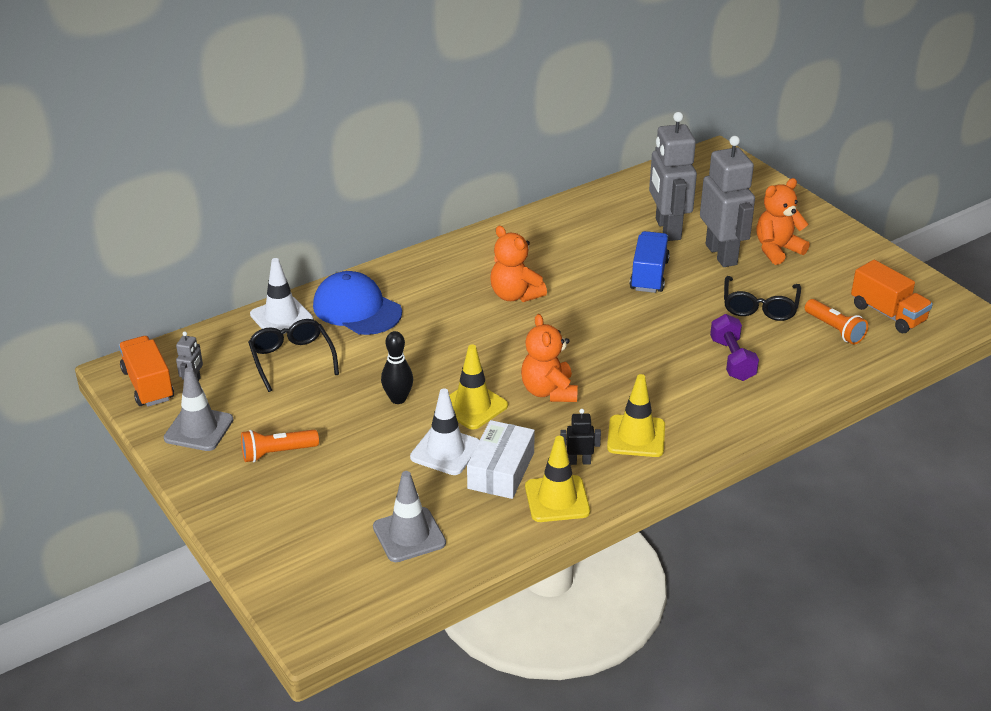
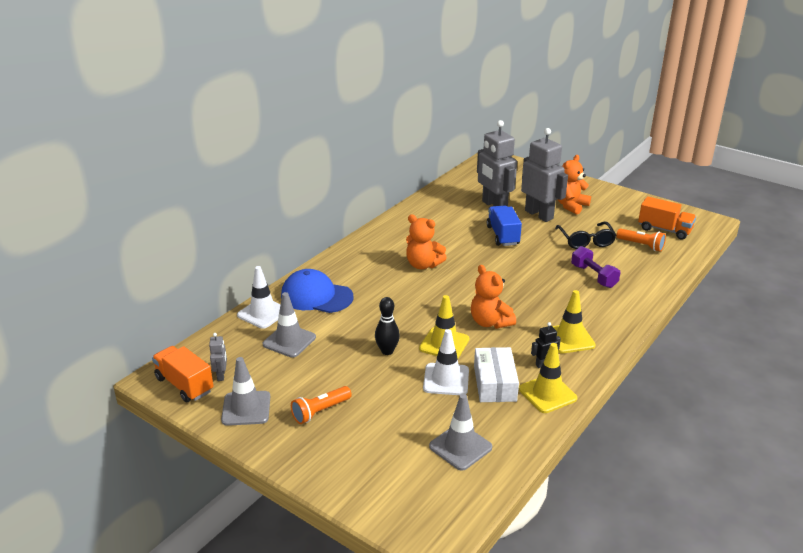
camera: 20 degrees left, 5 degrees down
(292, 359) = (289, 341): black glasses -> grey traffic cone

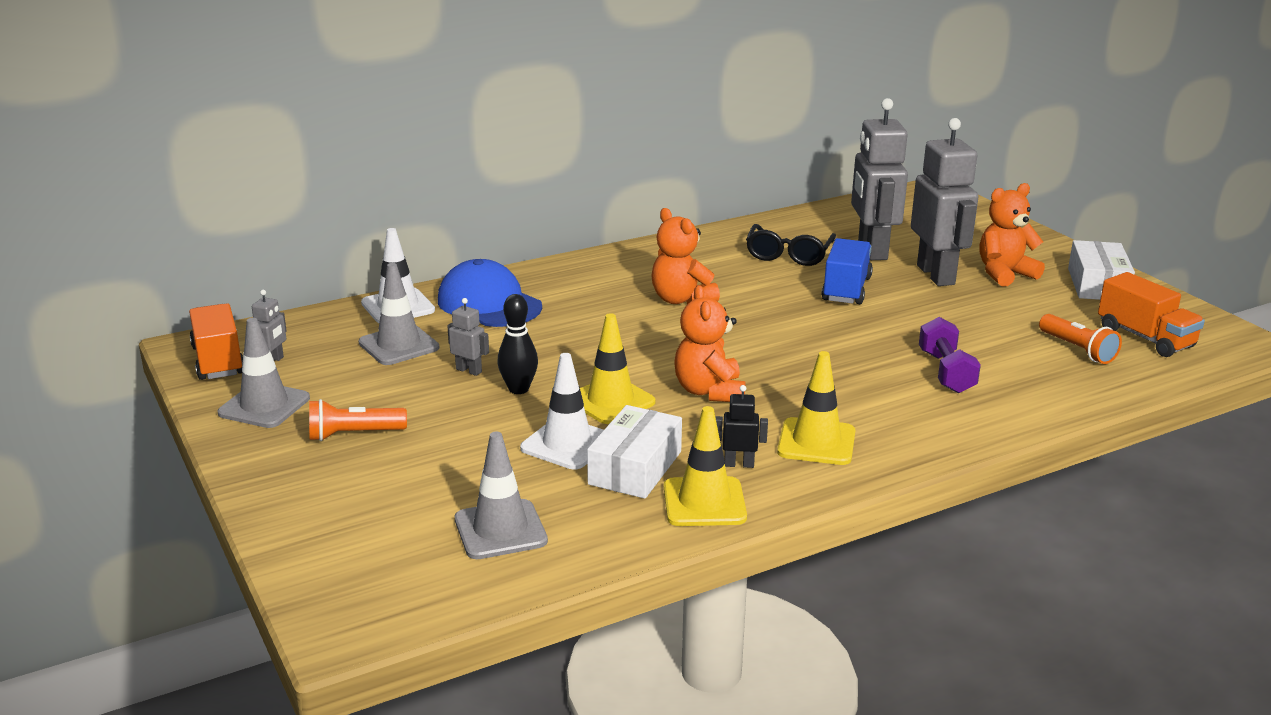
camera: 25 degrees right, 5 degrees down
(347, 346) = (469, 370): none -> grey robot
(586, 241) = (982, 324): black glasses -> black glasses (788, 255)
(618, 202) = (1097, 284): none -> white box

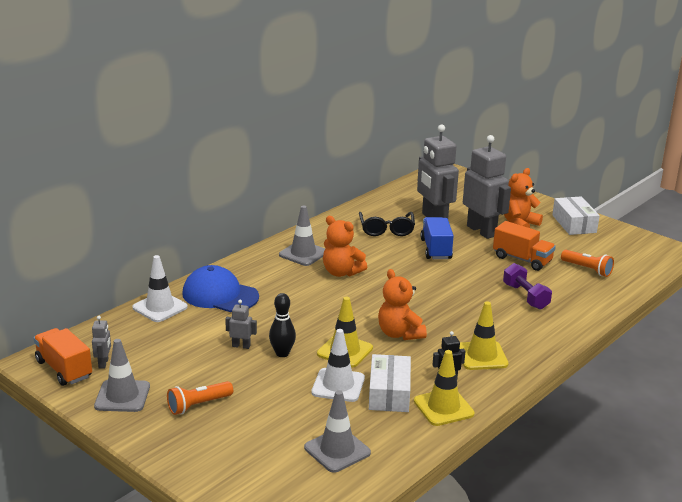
camera: 20 degrees left, 0 degrees up
(399, 345) = (181, 336): grey traffic cone -> grey traffic cone (303, 254)
(1145, 338) = (618, 255): orange truck -> orange truck (522, 259)

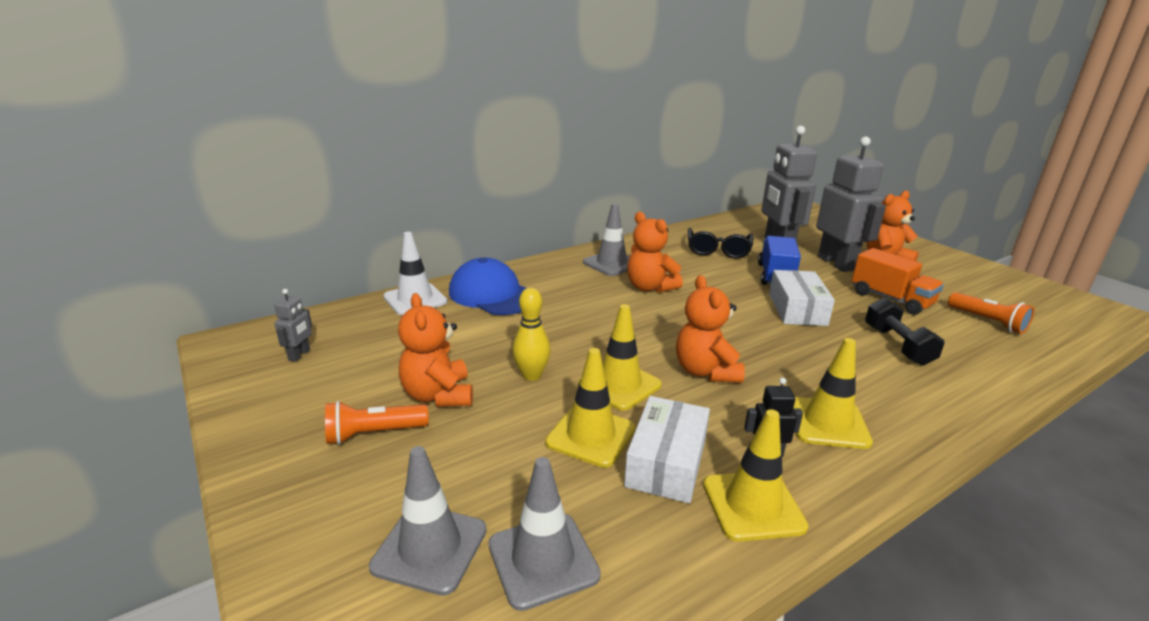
camera: 15 degrees right, 0 degrees up
(64, 369) = (247, 355): orange truck -> none
(122, 396) = (285, 403): grey traffic cone -> grey traffic cone (430, 548)
(225, 376) = (438, 395): none -> orange teddy bear
(241, 346) = (483, 358): grey robot -> none
(282, 353) = (531, 375): black bowling pin -> yellow bowling pin
(338, 385) = (591, 436): white traffic cone -> yellow traffic cone
(525, 296) = (897, 345): purple dumbbell -> black dumbbell
(574, 224) = (959, 268): white box -> white box (797, 309)

